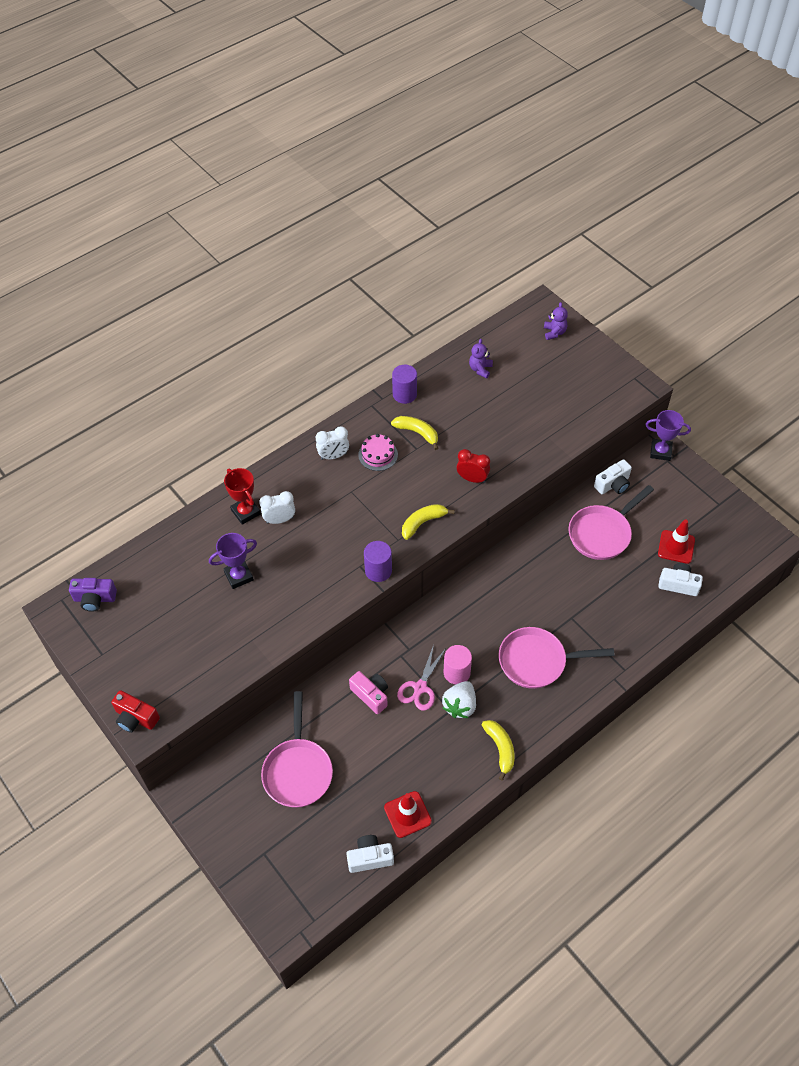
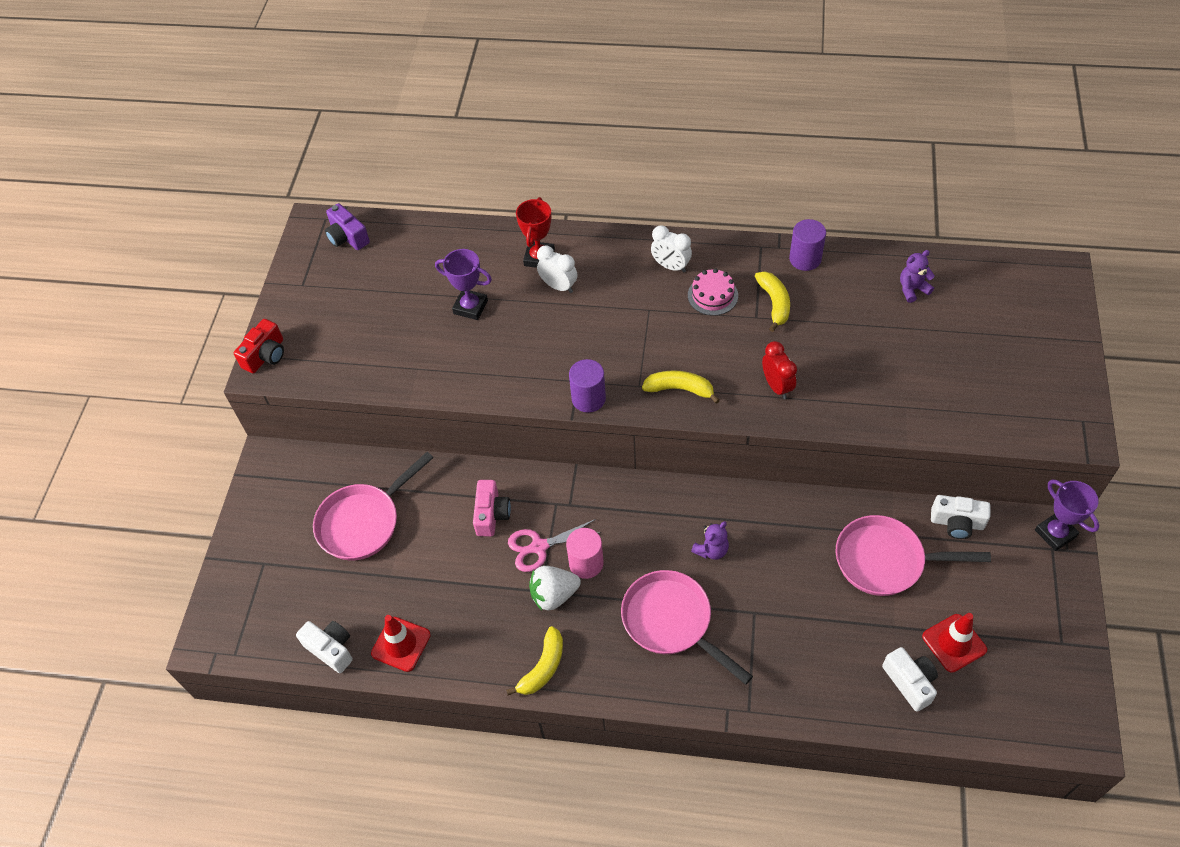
camera: 50 degrees right, 0 degrees up
(136, 718) = (266, 355): red camera -> red camera turned 135 degrees counterclockwise
(554, 332) = (1042, 309): purple teddy bear -> purple teddy bear (711, 550)

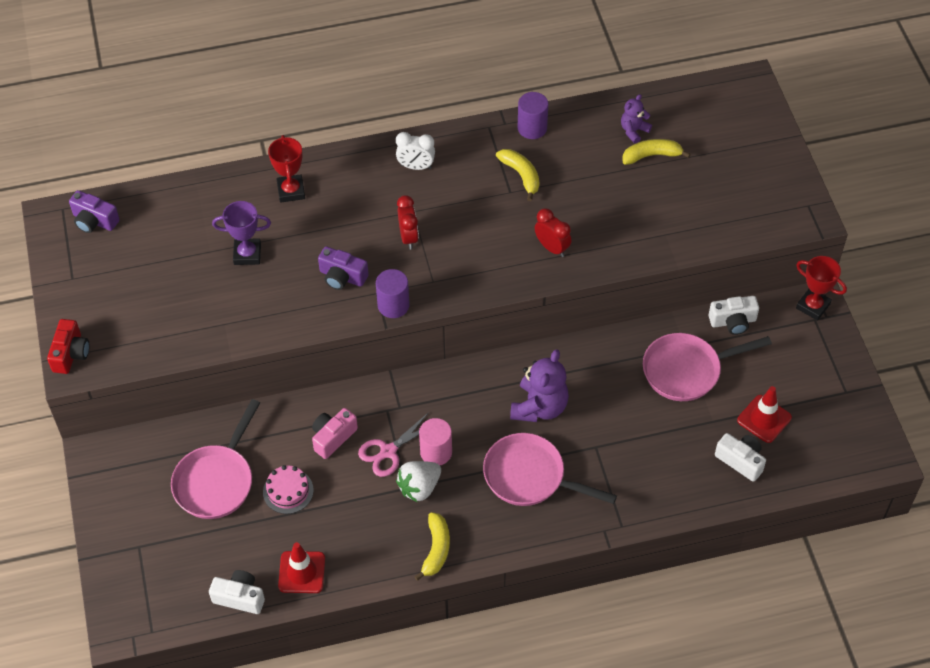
camera: 25 degrees left, 0 degrees up
(491, 514) = (333, 437): pink camera -> pink camera turned 120 degrees counterclockwise
(551, 355) = (342, 277): none -> purple camera
(558, 286) = (321, 212): white clock -> none
(633, 334) = (408, 237): none -> red clock
(680, 389) = (470, 274): yellow banana -> yellow banana (651, 155)
(711, 550) = (539, 407): purple teddy bear -> purple teddy bear, size x1.81
(712, 295) = (464, 183): pink cake -> pink cake (288, 491)
(1055, 533) = (813, 306): purple trophy -> red trophy

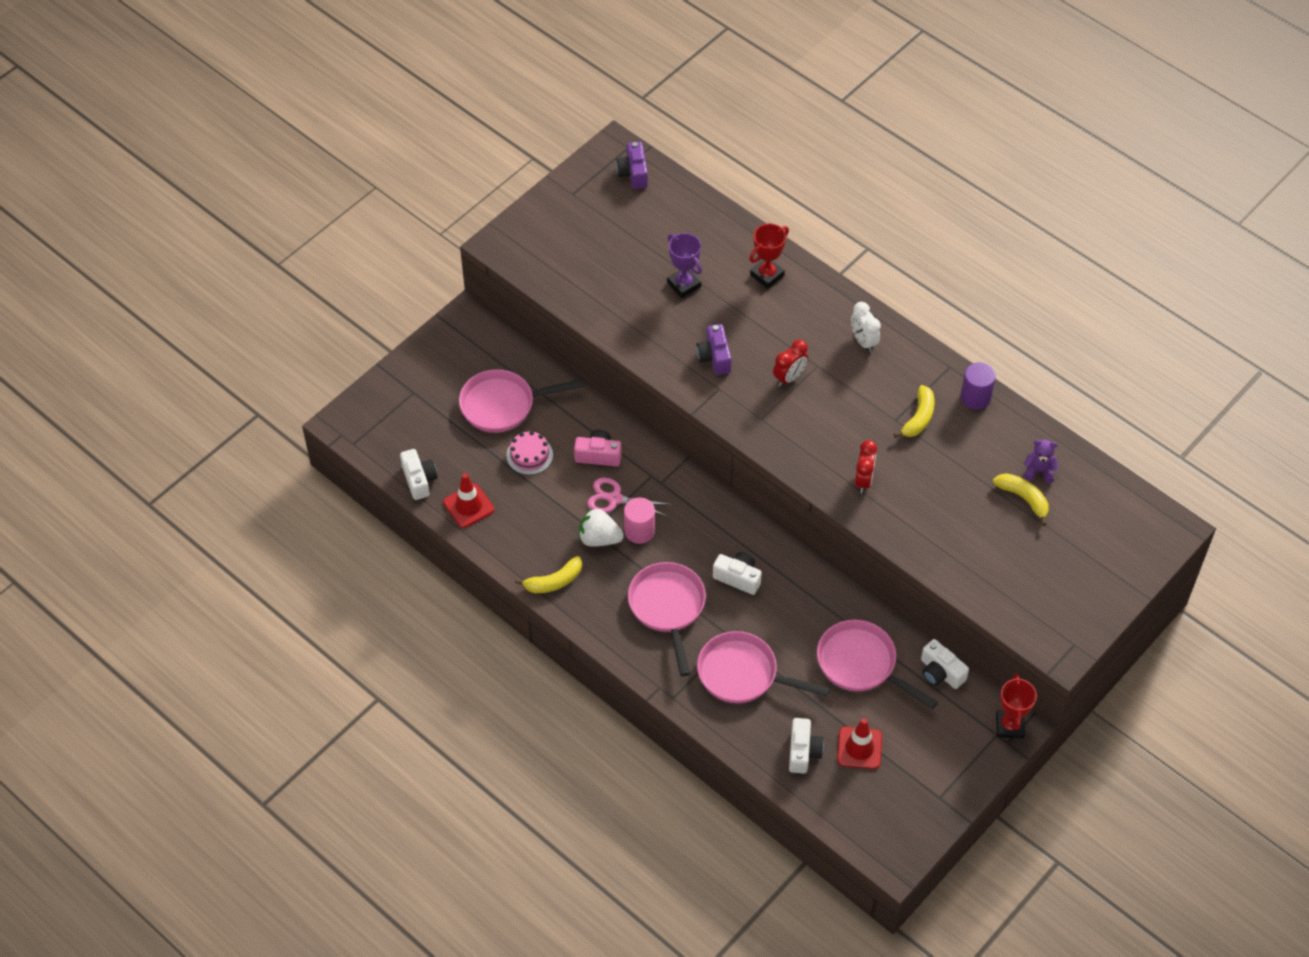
camera: 55 degrees right, 0 degrees up
(71, 354) = (508, 235): red camera -> none
(393, 305) = (716, 406): purple cylinder -> none
(539, 407) = (738, 578): purple teddy bear -> white camera
(636, 460) = (743, 674): none -> pink pan

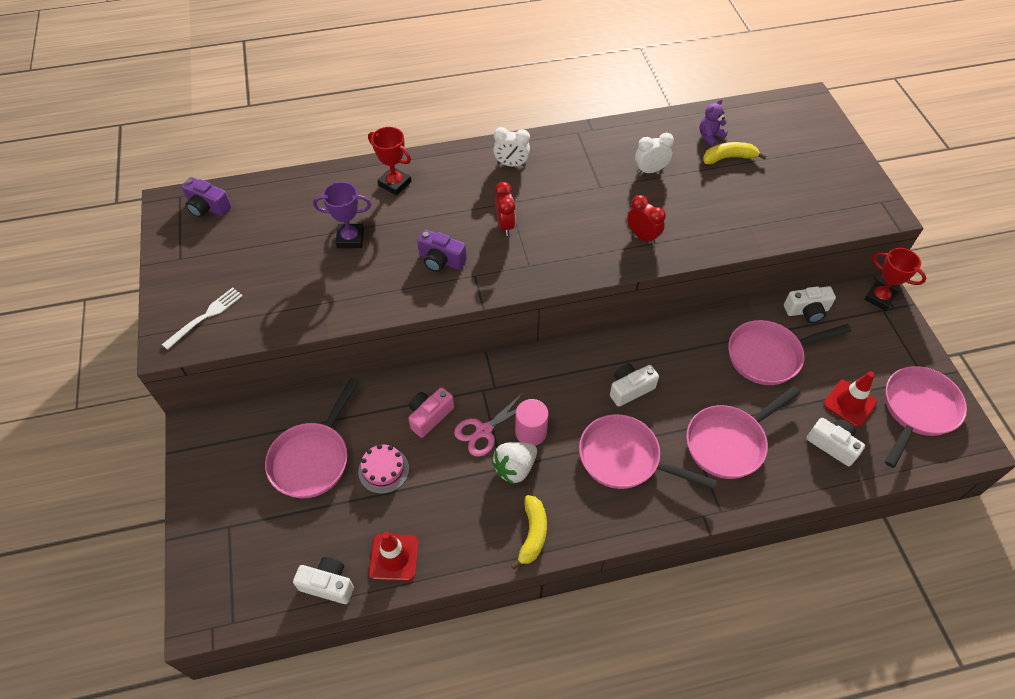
camera: 55 degrees left, 0 degrees up
(538, 248) = (206, 316): none -> white fork
(767, 275) = (395, 183): red trophy -> red trophy turned 45 degrees counterclockwise
(896, 804) = (917, 410): none -> pink pan
(919, 418) = (609, 173): yellow banana -> none
(950, 446) = (650, 170): none -> white clock
(975, 397) = (617, 134): purple cylinder -> none

